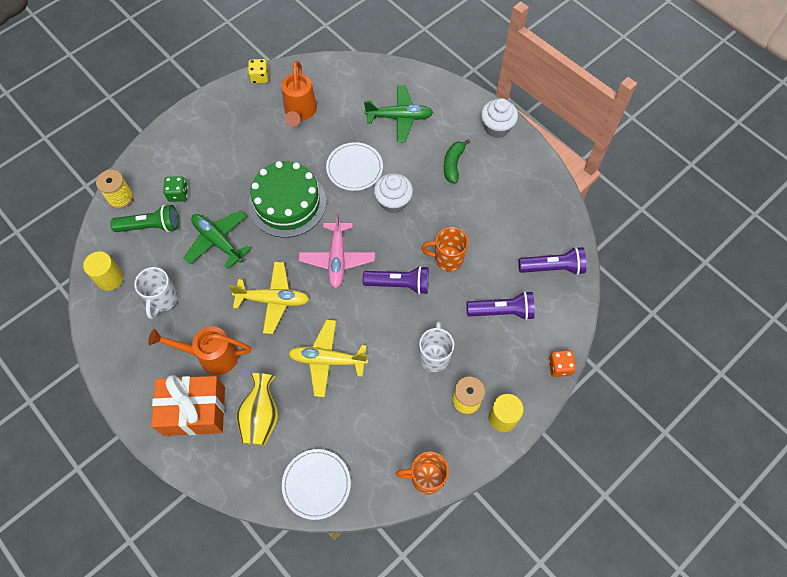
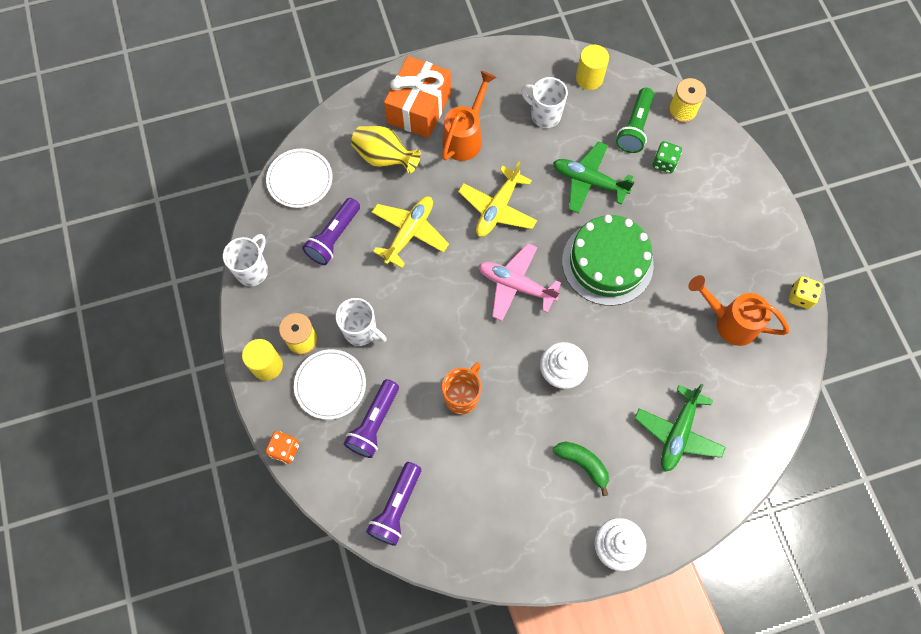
camera: 115 degrees right, 5 degrees up
(218, 241) = (589, 181): green plane -> green plane turned 135 degrees counterclockwise
(354, 168) = (624, 350): white plate -> white plate (330, 385)
(399, 284) = (456, 333): purple flashlight -> purple flashlight (333, 237)
(426, 478) = (253, 270): orange mug -> white mug

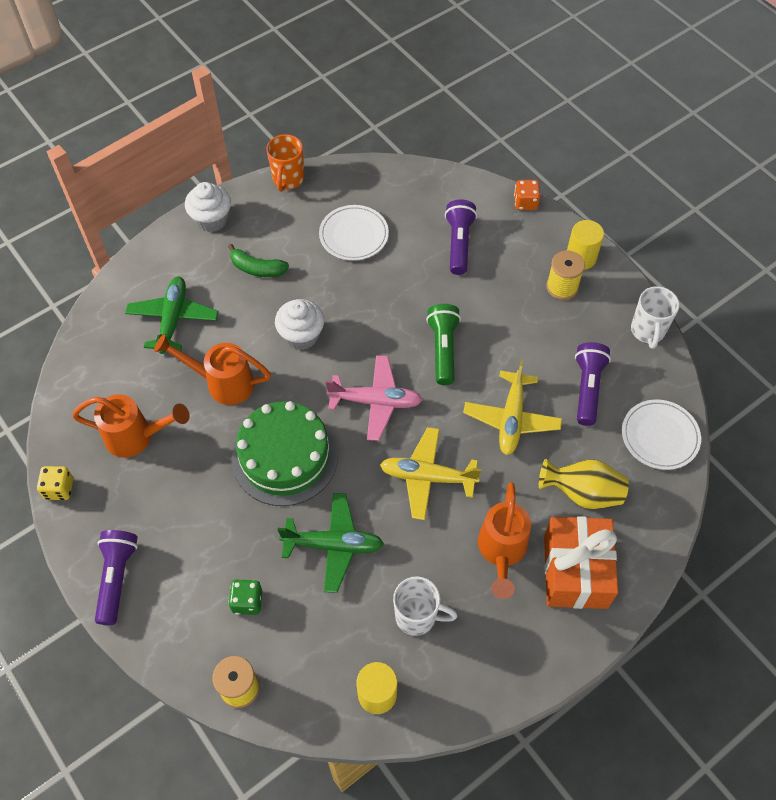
camera: 160 degrees right, 10 degrees down
(330, 385) = (514, 260): white plate -> white plate (354, 235)
(361, 331) = (510, 311): white mug -> none
(396, 508) = (409, 192): purple flashlight -> purple flashlight (117, 578)
(462, 396) = (388, 287): orange mug -> orange mug (288, 180)
(497, 208) = (427, 477): yellow plane -> yellow plane turned 90 degrees counterclockwise
(634, 128) = (297, 639): green flashlight -> green flashlight (443, 349)
(645, 348) = (222, 383): none -> orange watering can

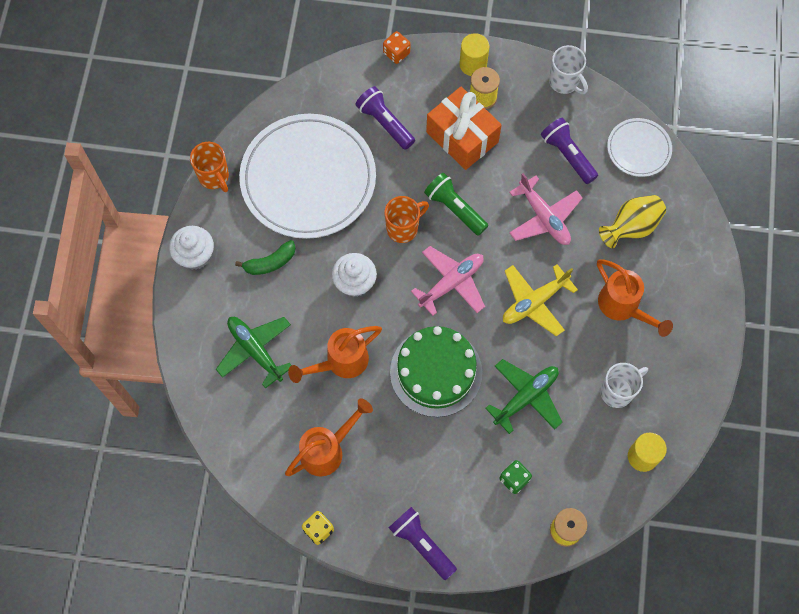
camera: 45 degrees left, 10 degrees up
(354, 235) = (308, 179): white plate -> white plate, size x2.08
(385, 329) = (403, 228): none -> orange mug
(511, 418) = (544, 217): yellow plane -> pink plane
(575, 571) = (674, 279): orange gift -> orange gift (462, 137)

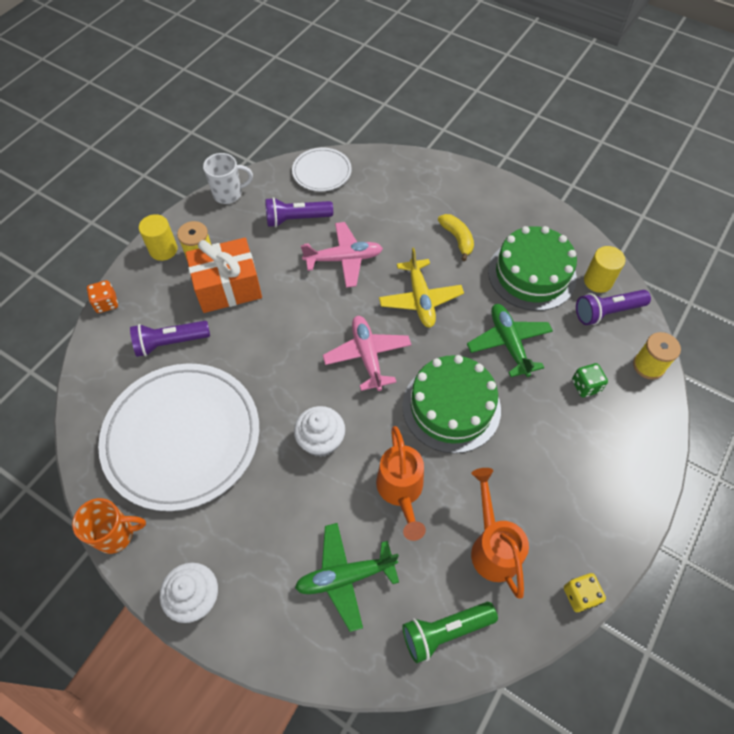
camera: 65 degrees left, 10 degrees down
(270, 262) = (252, 516): green banana -> none
(403, 228) = (289, 373): orange mug -> none
(421, 544) = (626, 496): purple flashlight -> purple flashlight (607, 312)
(454, 208) = (294, 322): green flashlight -> green flashlight (444, 631)
(617, 391) = (532, 274): white mug -> green cake
(623, 307) = (457, 239): orange watering can -> yellow banana
(631, 227) = (388, 205): yellow vase -> none

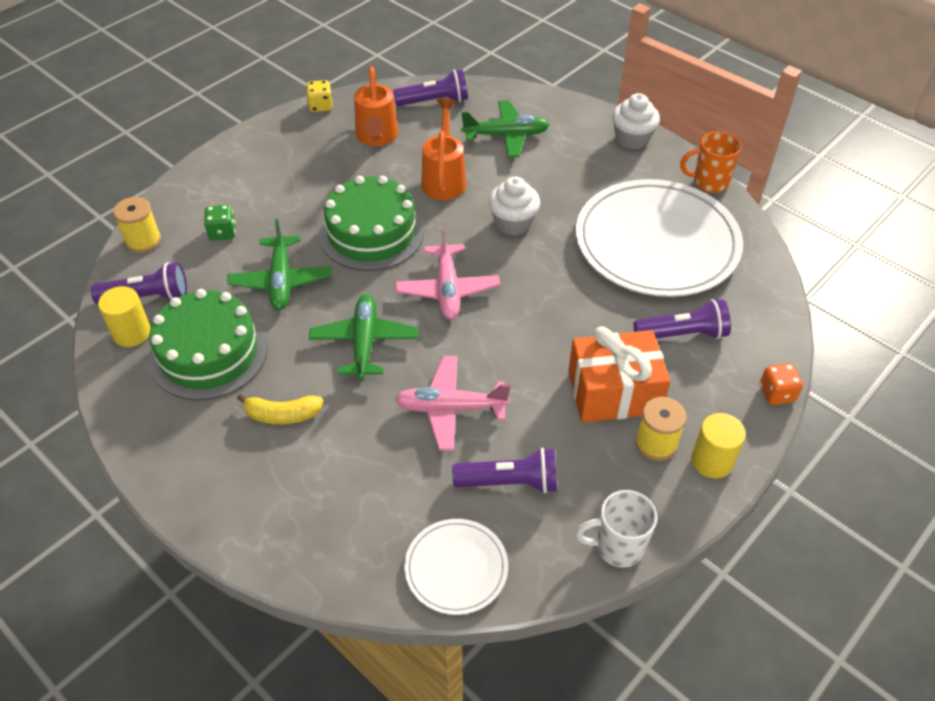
camera: 170 degrees left, 10 degrees down
(420, 299) = (364, 342): yellow plane -> green plane
(444, 631) = (434, 101): green flashlight -> purple flashlight
(457, 239) = (282, 415): yellow banana -> yellow banana turned 75 degrees counterclockwise

